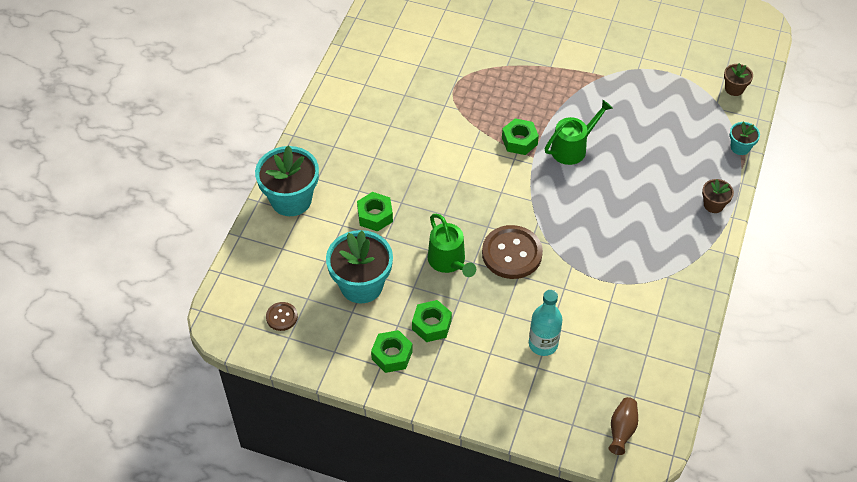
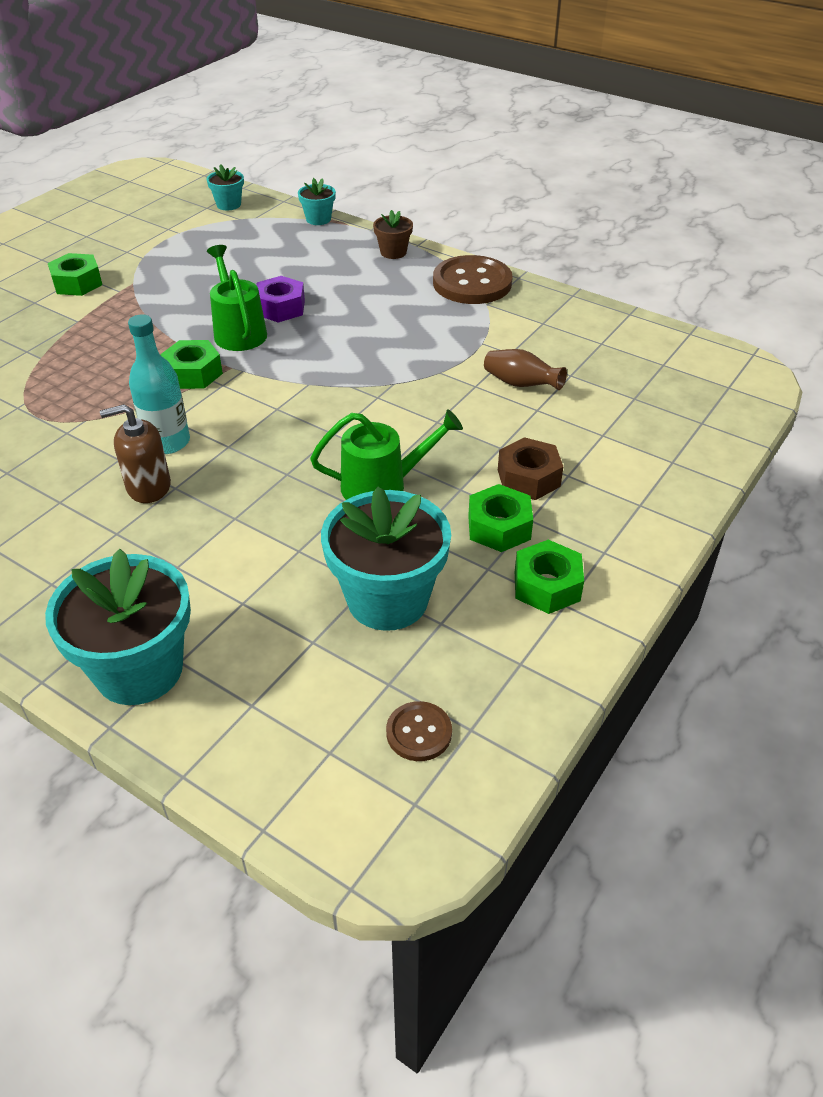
camera: 75 degrees left, 10 degrees down
(375, 216) = (245, 555): green nut -> green nut (77, 283)
(413, 157) = (148, 486): none -> brown soap dispenser
(480, 332) = (528, 478): none -> brown nut
(512, 253) = (395, 420): brown button -> brown button (472, 283)
(543, 344) = (564, 422): turquoise bottle -> turquoise bottle (167, 442)
(609, 161) = (280, 308): none -> purple nut
(622, 430) = (714, 384): brown vase -> brown vase (521, 384)
(734, 89) = (228, 205): brown flower pot -> turquoise flower pot

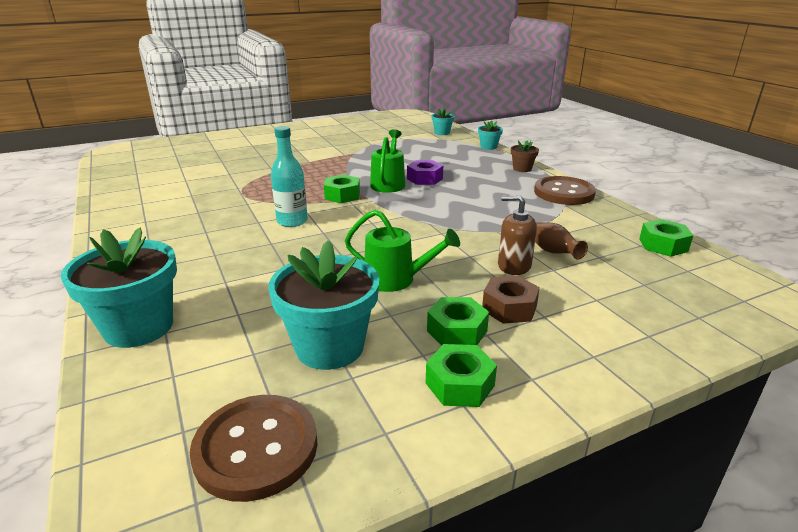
camera: 30 degrees right, 15 degrees down
(77, 283) = (327, 147): green nut -> green nut (663, 245)
(148, 486) = (257, 238): brown soap dispenser -> brown soap dispenser (514, 266)
(419, 733) = (256, 448): brown button -> brown button, size x1.98

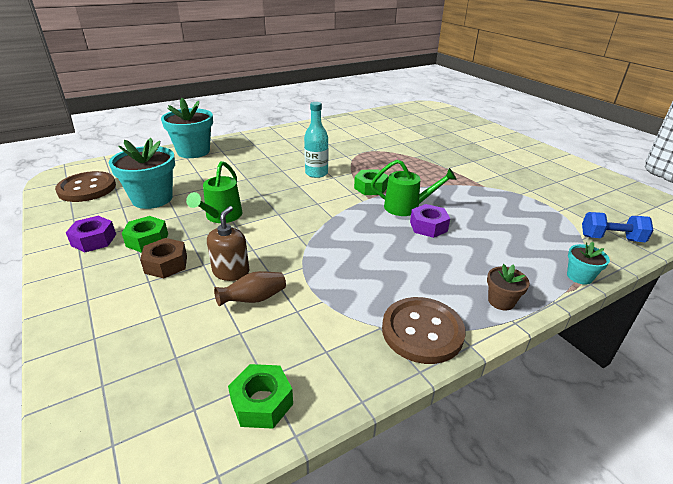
camera: 85 degrees right, 5 degrees up
(442, 133) = (611, 238): turquoise flower pot -> blue dumbbell
(460, 384) = (94, 240): green nut -> purple nut

